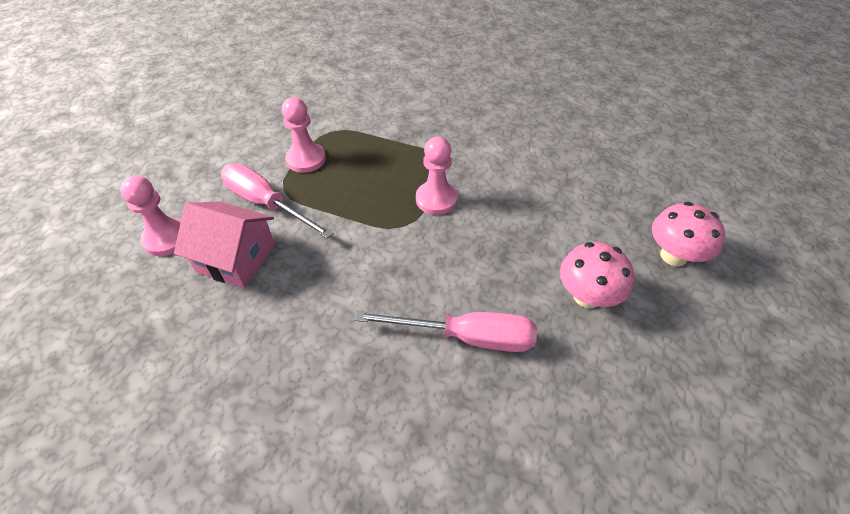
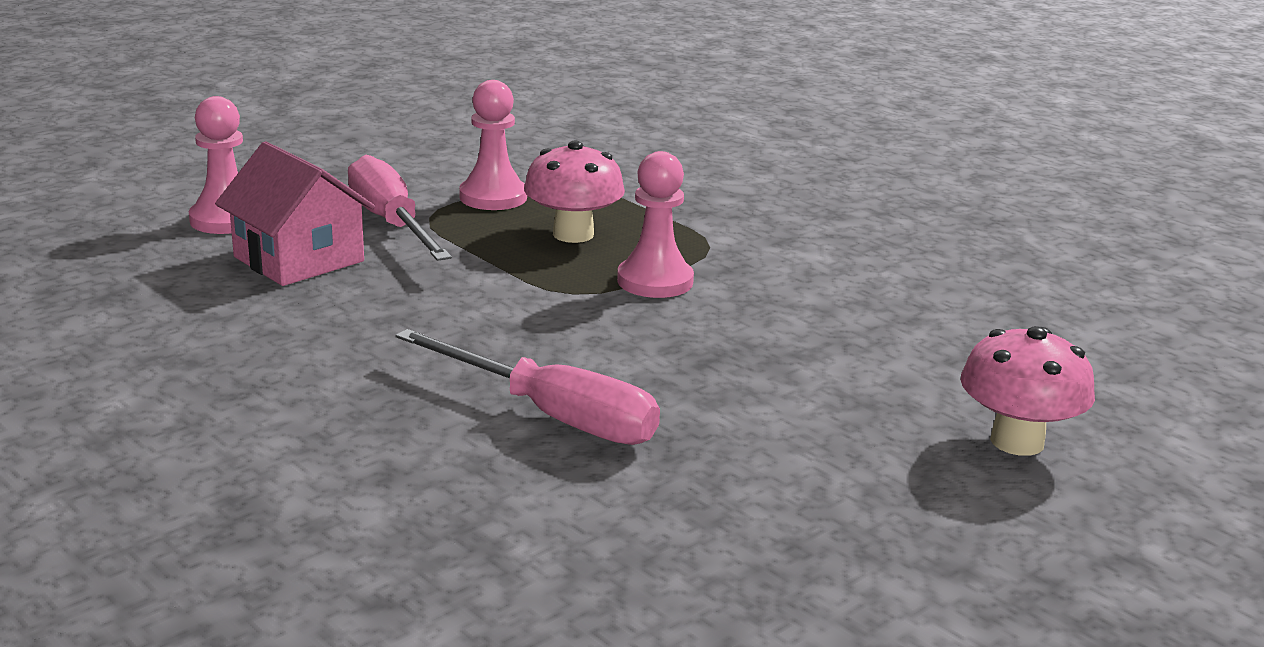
camera: 25 degrees right, 25 degrees down
(587, 296) = (800, 436): pink mushroom -> pink mushroom (573, 234)

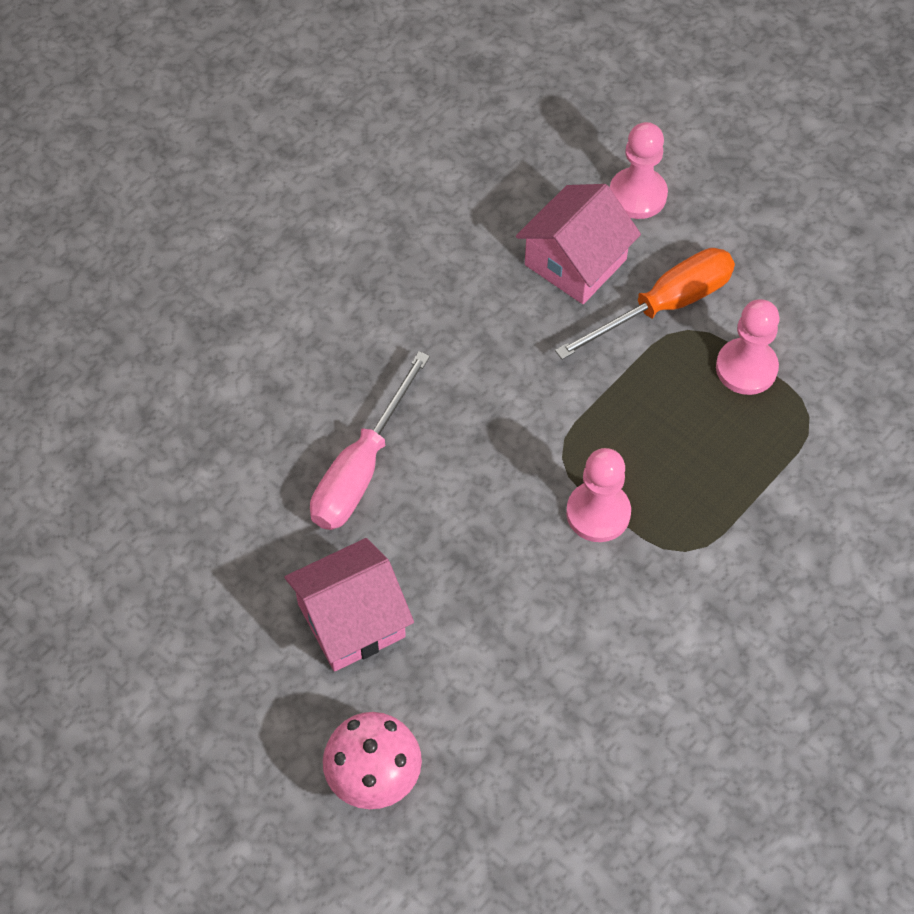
camera: 85 degrees right, 35 degrees up
(391, 223) = (664, 306): pink screwdriver -> orange screwdriver
(573, 234) = (680, 441): pink mushroom -> none
(790, 440) = (351, 620): none -> pink house

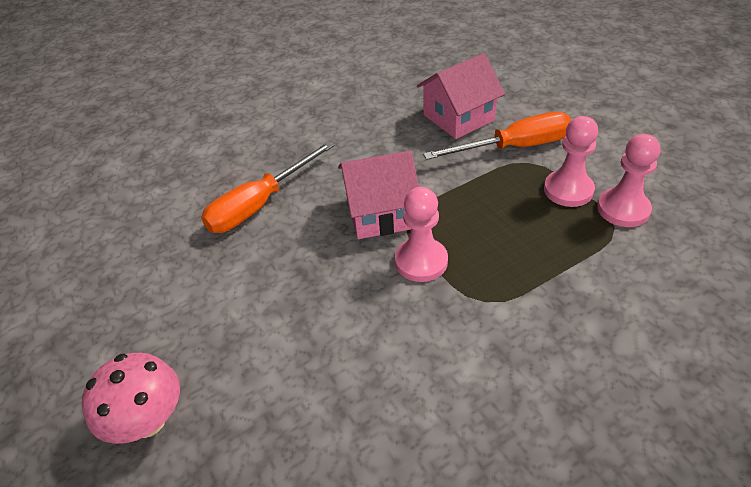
camera: 20 degrees right, 15 degrees down
(351, 620) = (198, 297): pink house -> pink house (380, 213)
(361, 468) = (260, 204): pink screwdriver -> orange screwdriver
(637, 195) = (513, 91): pink pawn -> pink pawn (623, 209)

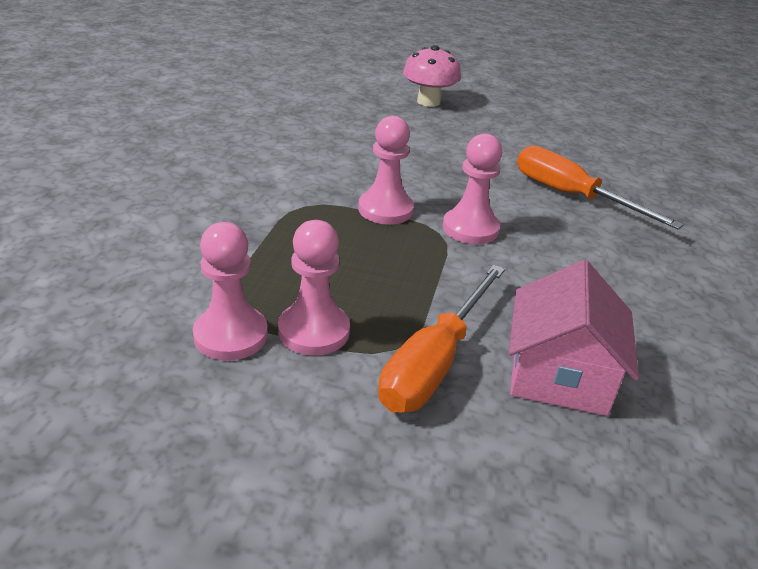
camera: 130 degrees right, 10 degrees down
(260, 204) = (572, 196): orange screwdriver -> orange screwdriver turned 45 degrees counterclockwise
(380, 213) = (470, 228): pink house -> pink pawn

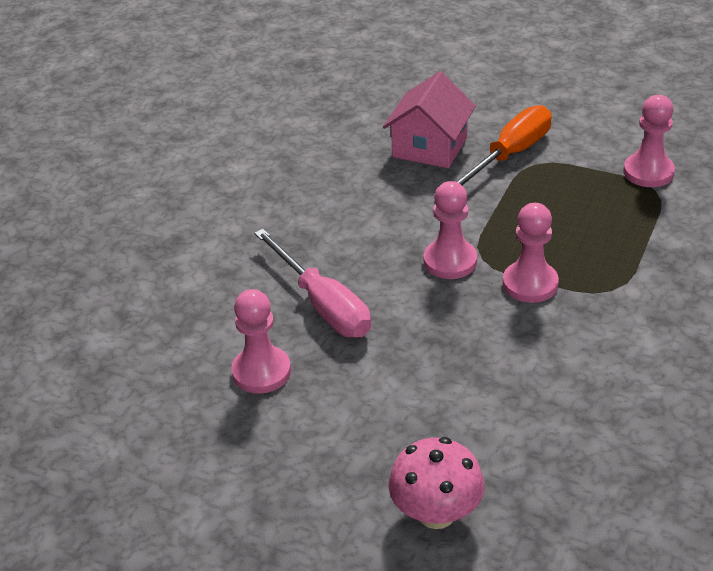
camera: 165 degrees left, 5 degrees up
(314, 331) = (591, 174): pink pawn -> pink pawn (261, 372)
(572, 196) = (322, 304): orange screwdriver -> pink screwdriver

